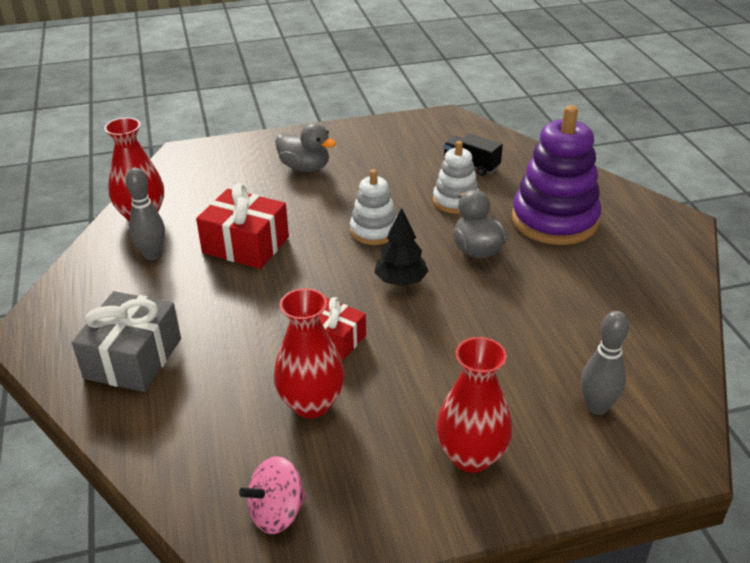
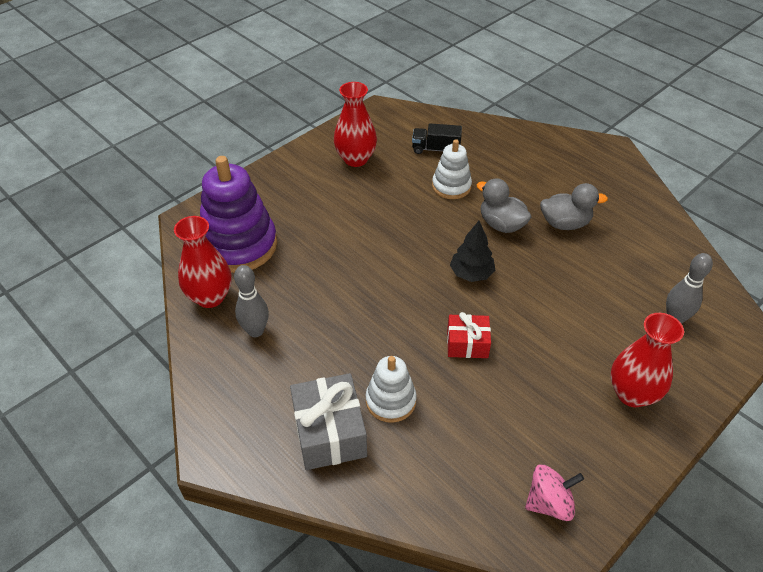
camera: 30 degrees left, 10 degrees up
(246, 245) = (326, 289): red gift -> none
(277, 513) = (549, 503): pink spinning top -> pink spinning top turned 135 degrees counterclockwise
(305, 167) = (308, 197): grey duck -> grey duck (565, 223)
(311, 404) = (497, 405): red vase -> red vase (355, 159)
(374, 231) = (414, 236): white stacking toy -> white stacking toy (390, 401)
(554, 220) = (532, 178): purple stacking toy -> purple stacking toy (239, 245)

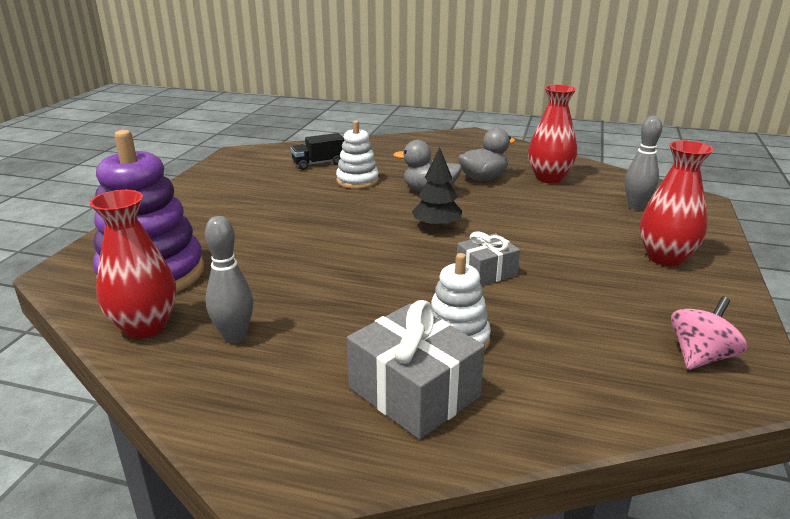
camera: 30 degrees left, 20 degrees down
(355, 159) = (241, 185): red vase -> red vase (549, 178)
(467, 343) = (486, 272): red gift -> grey gift

